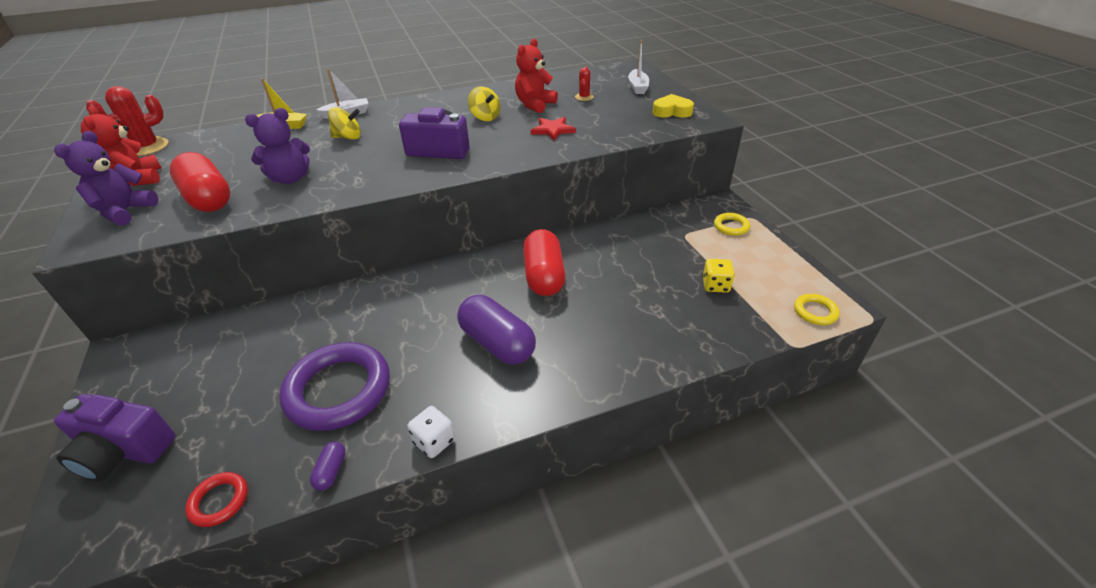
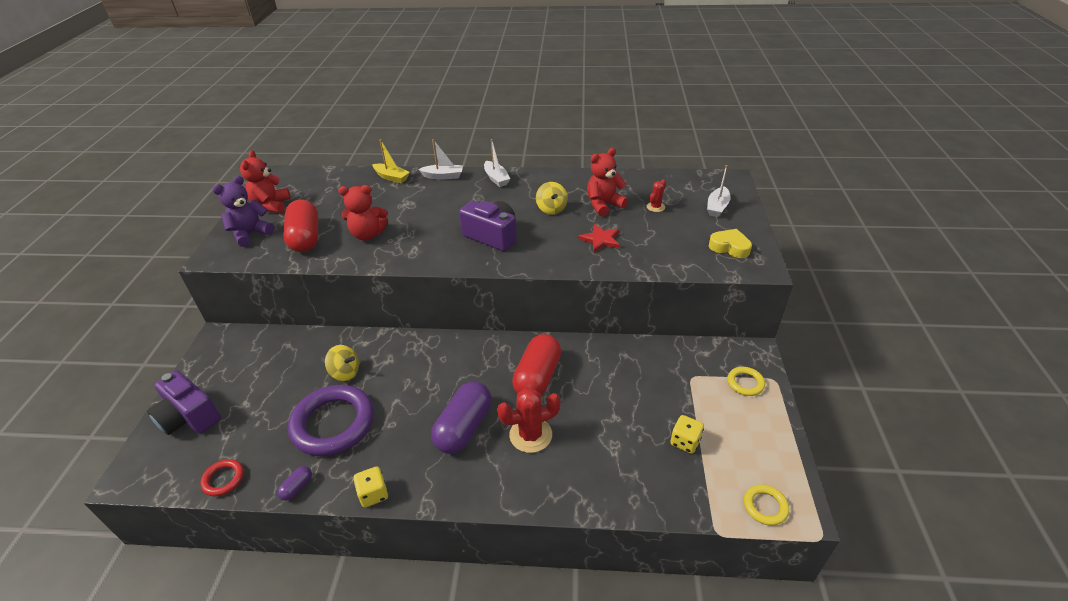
camera: 25 degrees right, 0 degrees up
(147, 147) = (291, 175): red cactus -> red cactus (530, 435)
(290, 179) = (368, 234): purple teddy bear -> red teddy bear
(348, 137) = (430, 202): yellow spinning top -> yellow spinning top (345, 372)
(408, 105) = (496, 178): none -> white boat
(434, 441) = (373, 494): white dice -> yellow dice
(497, 343) = (464, 428): purple capsule -> purple capsule turned 45 degrees clockwise

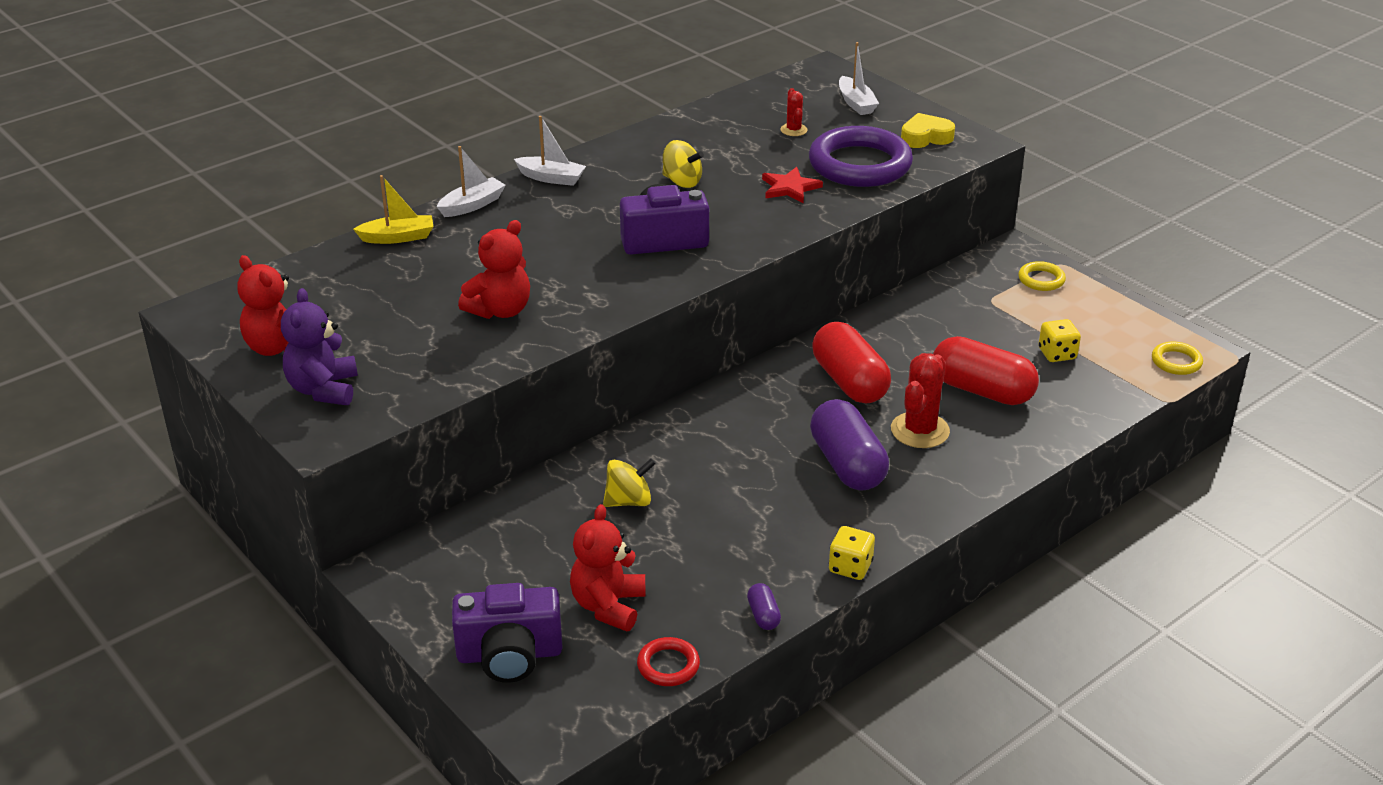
camera: 45 degrees left, 5 degrees down
(306, 238) = (419, 354): red capsule -> red capsule (982, 390)
(333, 423) = (702, 548): purple ring -> purple ring (860, 164)
(604, 205) = (734, 152): red teddy bear -> red teddy bear (608, 606)

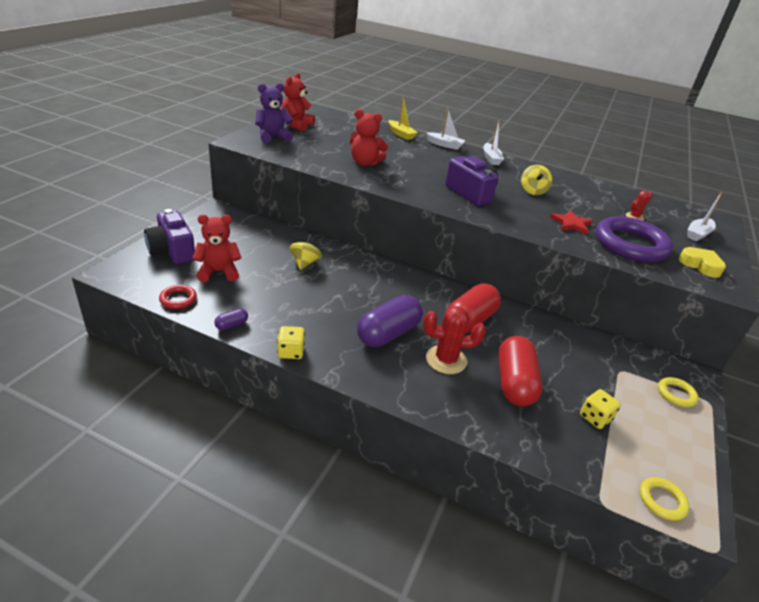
camera: 60 degrees right, 0 degrees up
(629, 501) = (305, 263): yellow spinning top -> yellow spinning top turned 120 degrees counterclockwise

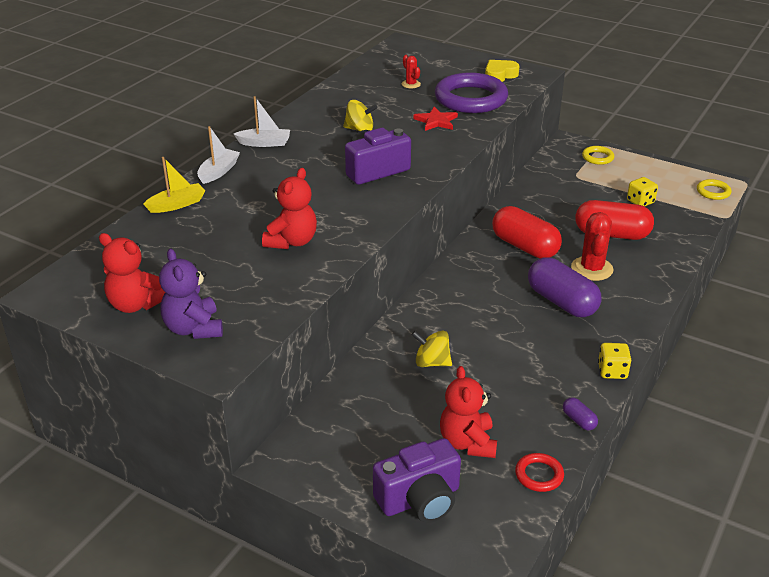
camera: 80 degrees left, 0 degrees up
(698, 234) = (439, 61): white boat -> none

